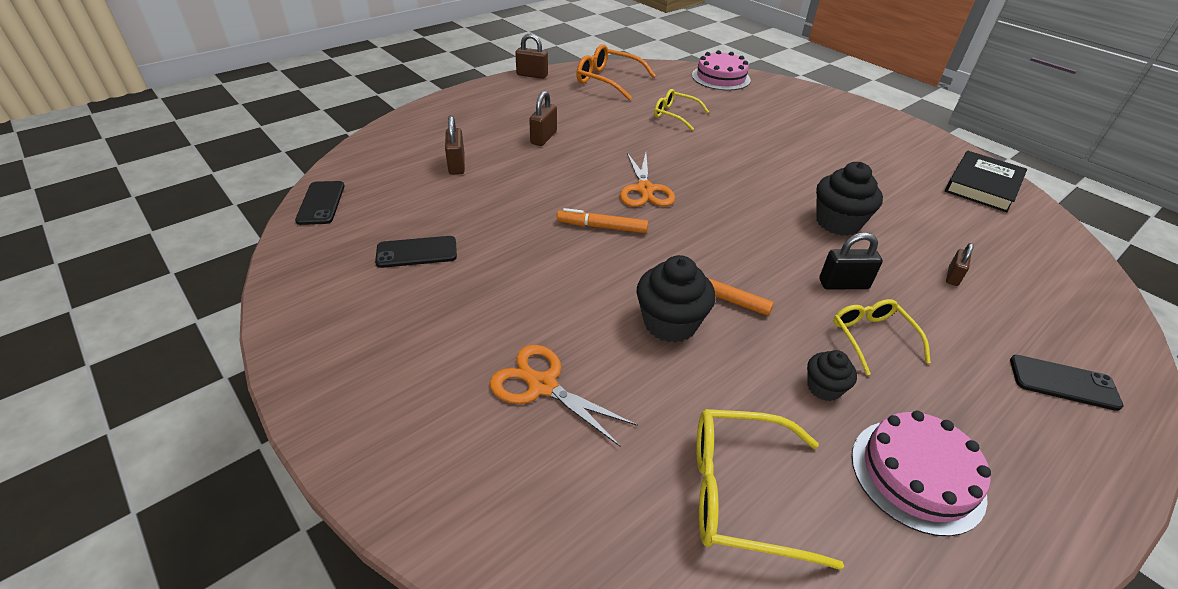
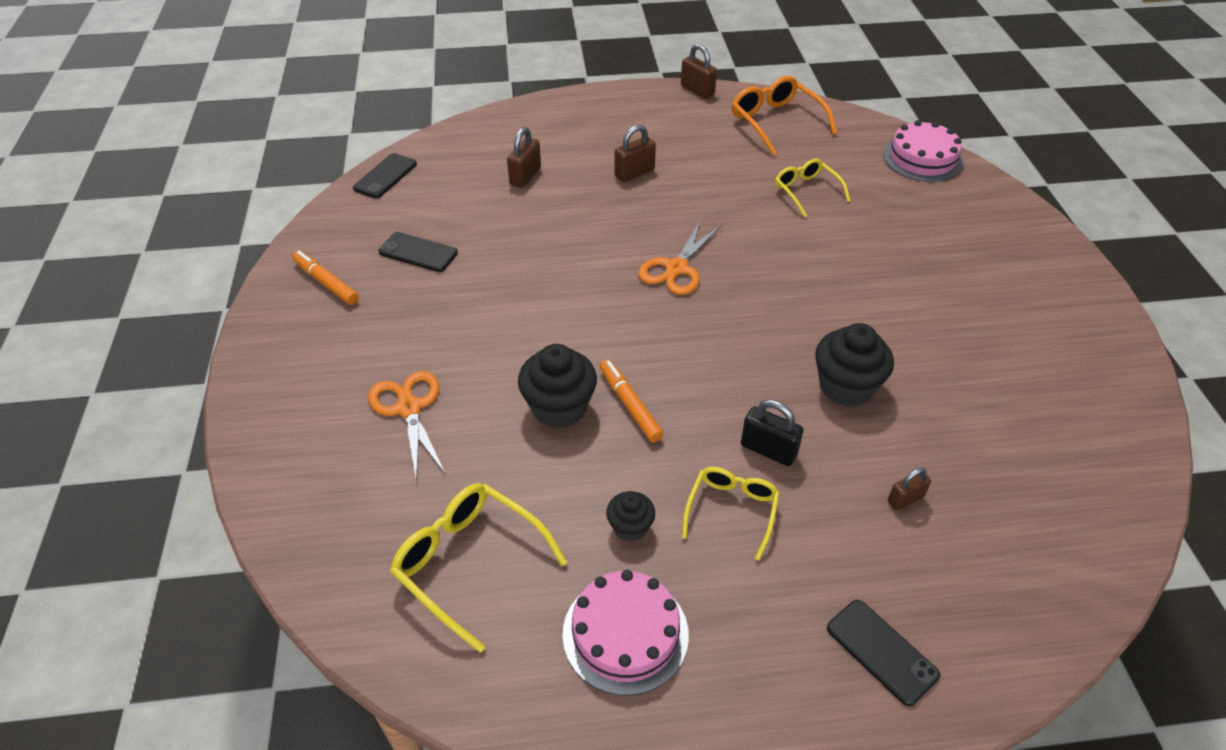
camera: 35 degrees right, 5 degrees up
(602, 227) = (593, 291): orange marker -> orange marker (326, 283)
(983, 185) = (1103, 421): black book -> none

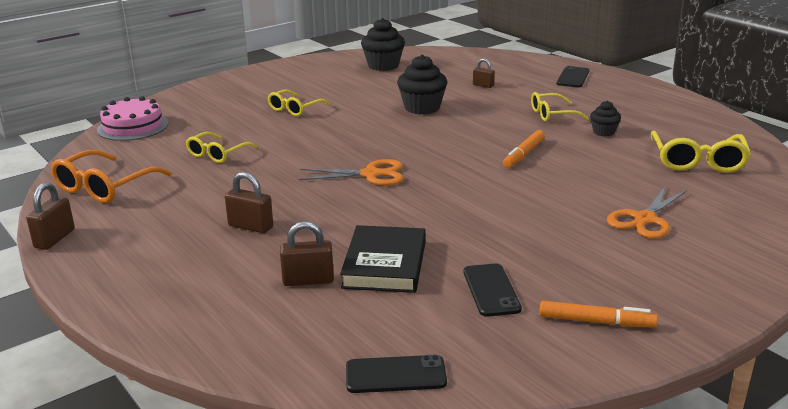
camera: 120 degrees left, 20 degrees down
(326, 283) = (596, 321): orange marker -> orange marker turned 90 degrees counterclockwise
(508, 217) = (384, 264): none -> black book
(559, 407) = (559, 173): black cupcake -> black cupcake (383, 66)
(625, 633) = (658, 119): pink cake -> none
(768, 450) = (499, 115): black padlock -> none
(910, 276) = (294, 109): none -> yellow glasses

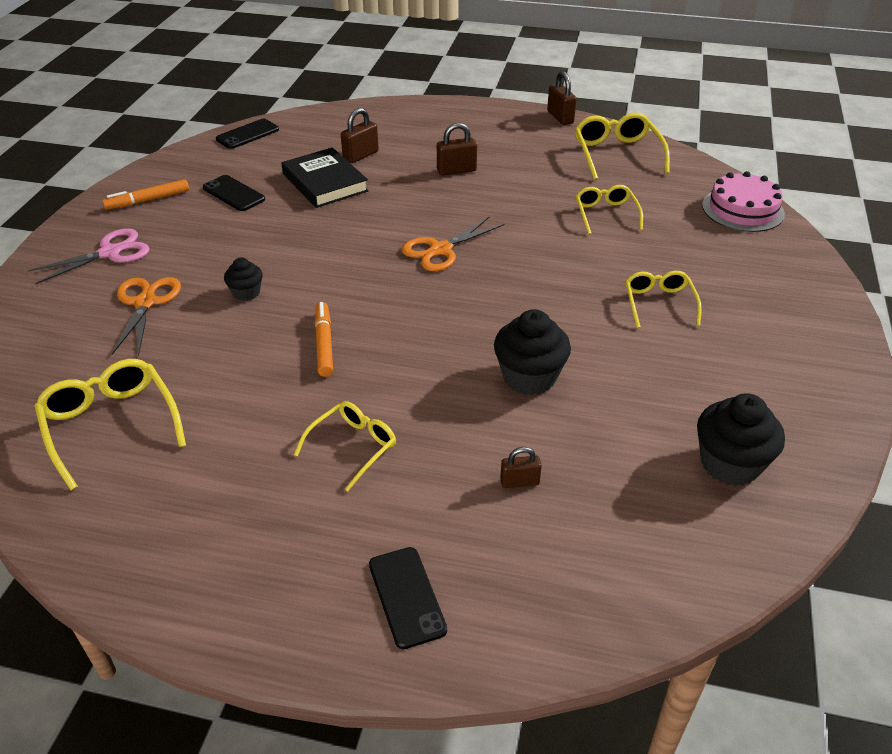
camera: 140 degrees right, 15 degrees up
(104, 187) = (616, 154): orange glasses -> yellow glasses
(603, 132) = (257, 435): black cupcake -> black cupcake (246, 293)
(664, 274) = (110, 252): none -> pink scissors

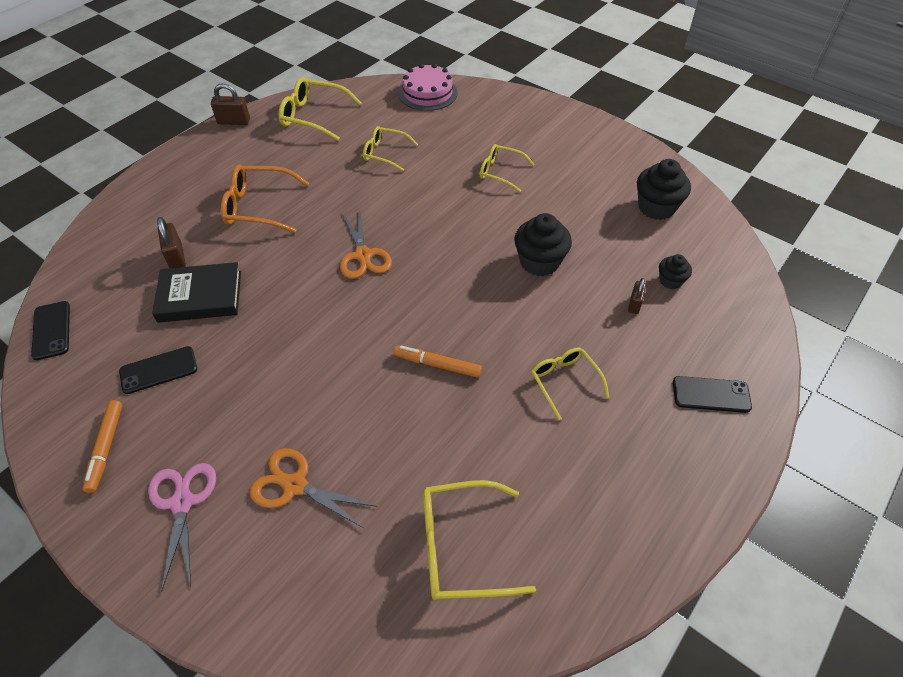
camera: 65 degrees left, 10 degrees up
(246, 293) = (333, 400): black cupcake -> black cupcake (670, 281)
(456, 170) = (258, 207): brown padlock -> orange glasses

